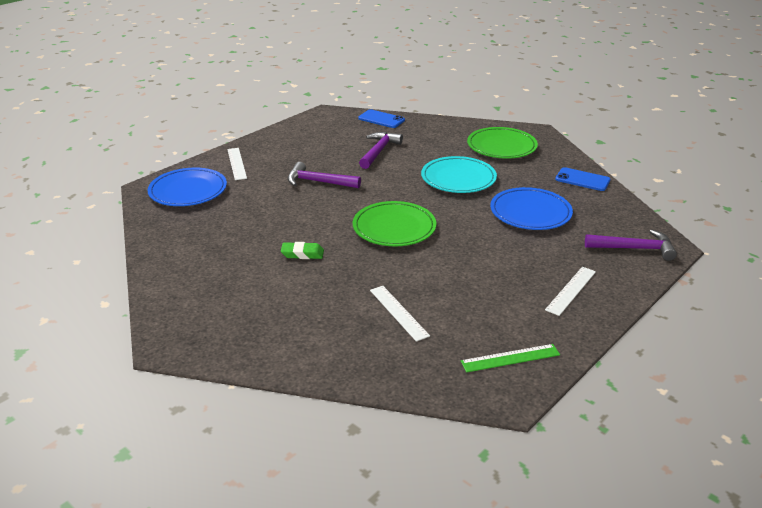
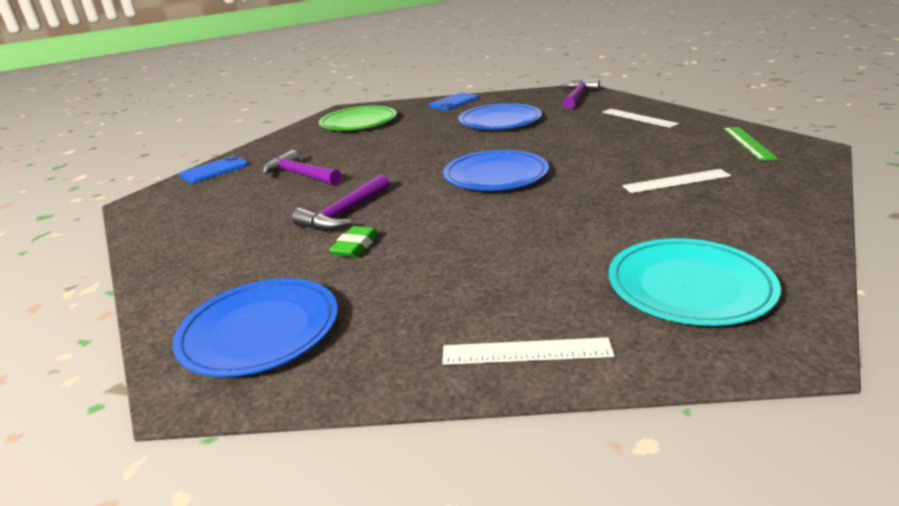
camera: 70 degrees left, 5 degrees down
(237, 163) = (211, 277): white ruler -> white ruler (526, 351)
(302, 254) = (534, 229): green eraser -> green eraser (355, 246)
(394, 227) = (495, 175): green plate -> blue plate
(458, 178) = (408, 142): turquoise plate -> turquoise plate (689, 286)

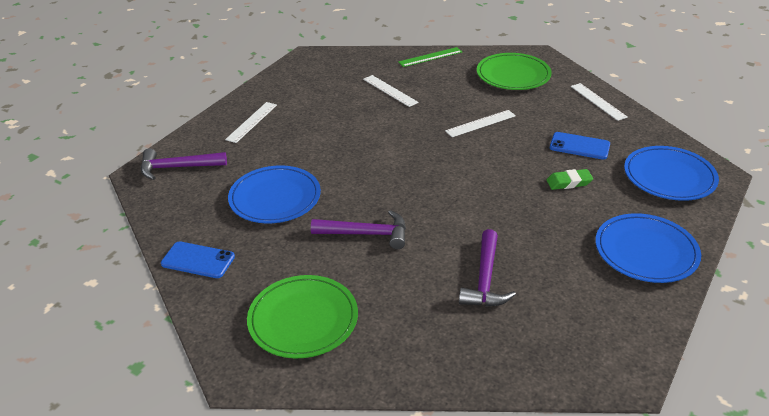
camera: 120 degrees left, 10 degrees up
(214, 170) = (518, 369): blue phone -> blue phone (579, 146)
(345, 213) = (532, 209): purple hammer -> purple hammer (366, 234)
(495, 175) = (419, 160): blue plate -> blue plate (646, 251)
(542, 222) = (480, 123): none -> white ruler
(689, 286) = (513, 75): turquoise plate -> green plate
(748, 143) = (305, 74): green ruler -> green ruler (430, 57)

